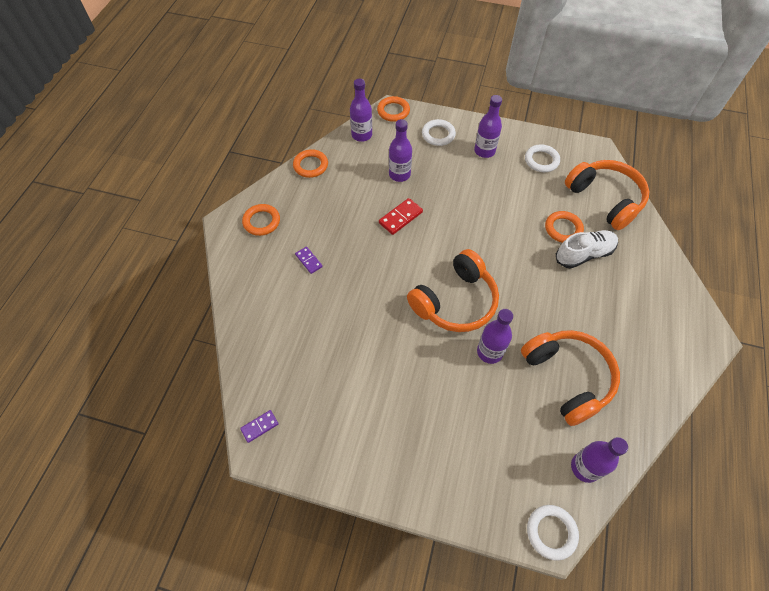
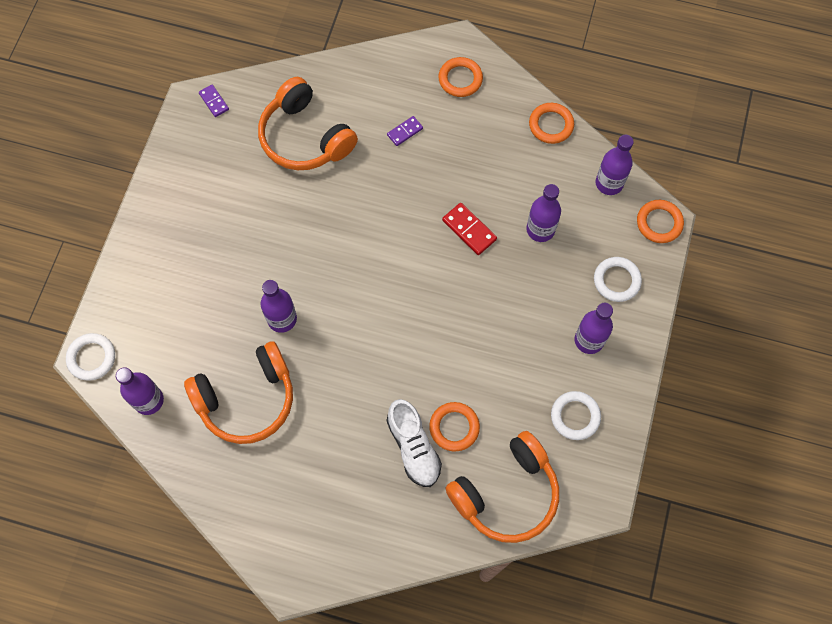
camera: 90 degrees right, 10 degrees up
(455, 301) = (347, 287): orange headphones -> orange headphones (305, 137)

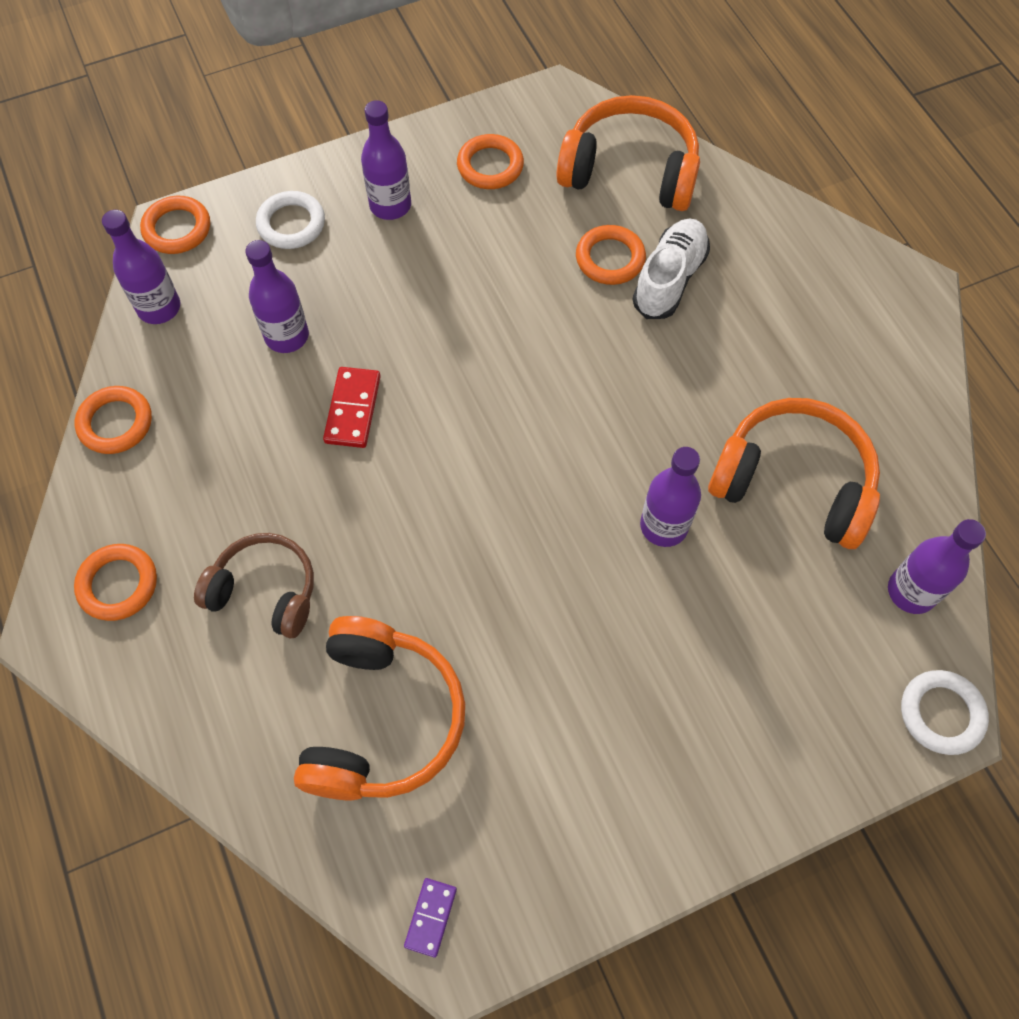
camera: 130 degrees left, 5 degrees down
(405, 132) = (265, 591): purple domino -> brown headphones
(575, 416) = (490, 166): white ring -> orange ring

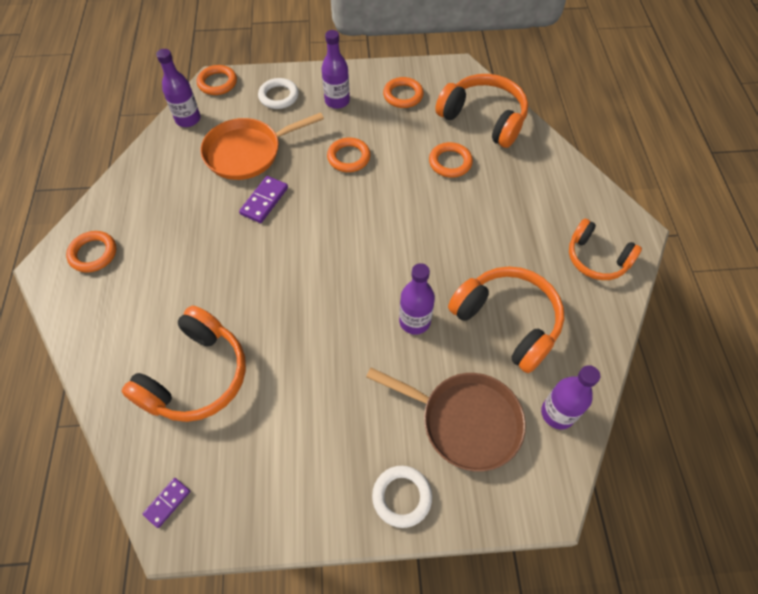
camera: 20 degrees right, 5 degrees down
(115, 423) = (135, 170): orange ring -> orange ring (349, 157)
(265, 591) = (168, 283): brown headphones -> none
(287, 336) = (247, 152): purple bottle -> orange pan
(352, 409) = (264, 201): red domino -> purple domino
(669, 279) = (481, 183): white shoe -> none
(794, 647) = (465, 421): none -> brown pan
(877, 347) = (596, 258): none -> orange headphones
(941, 714) = (546, 498): white ring -> white ring (401, 497)

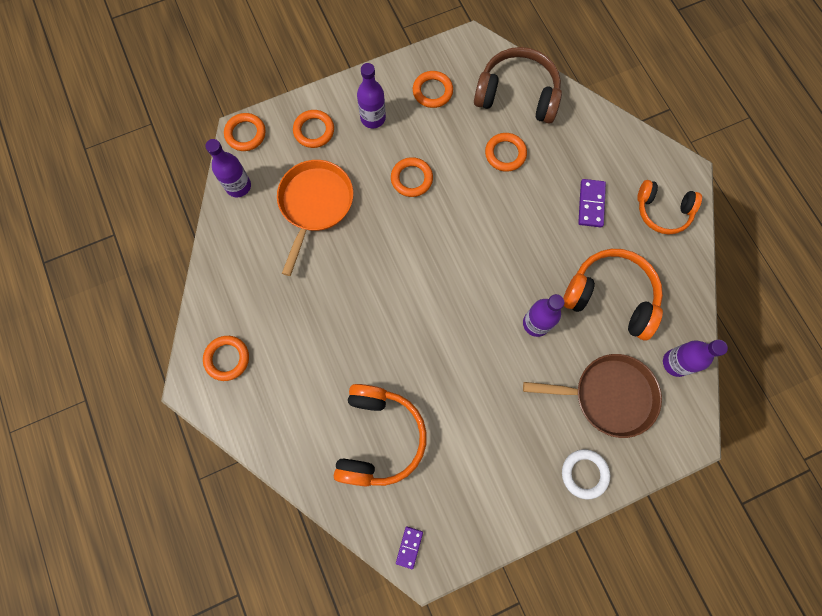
camera: 20 degrees left, 15 degrees up
(247, 152) = (315, 204): orange pan -> orange pan turned 150 degrees clockwise
(264, 201) = (355, 251): purple domino -> purple domino (591, 204)
(278, 96) = (314, 131): white ring -> orange ring
(483, 118) = (517, 94): orange headphones -> brown headphones

